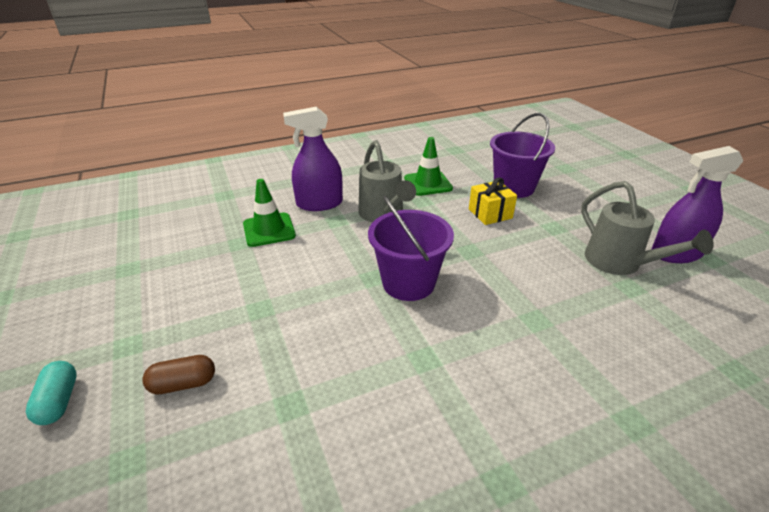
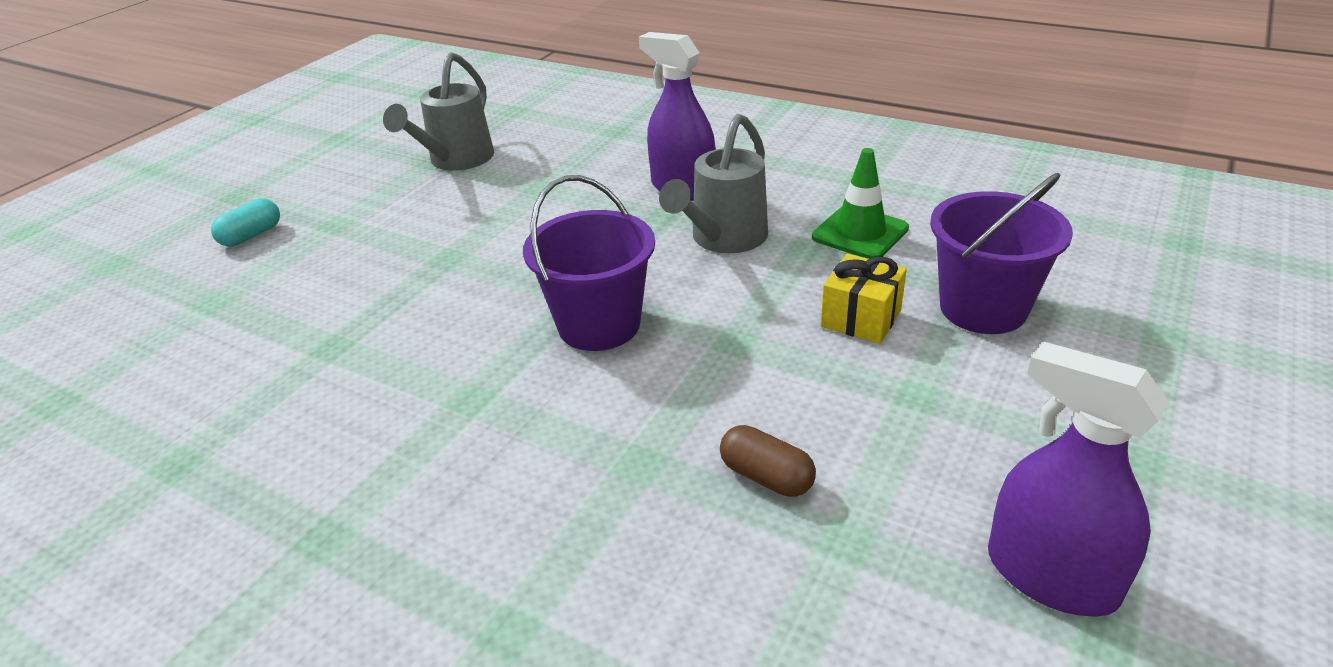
camera: 55 degrees right, 0 degrees up
(183, 384) = (312, 277): brown capsule -> brown capsule (766, 477)
(269, 230) = (586, 189): green traffic cone -> none
(620, 263) = (906, 506): grey watering can -> grey watering can (456, 161)

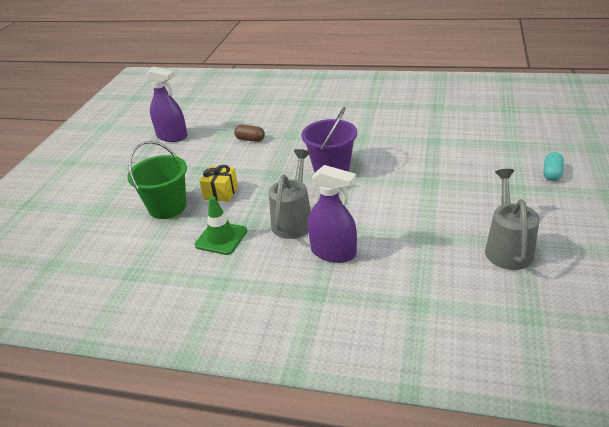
camera: 165 degrees right, 0 degrees up
(983, 308) = (167, 207): purple bucket -> green bucket

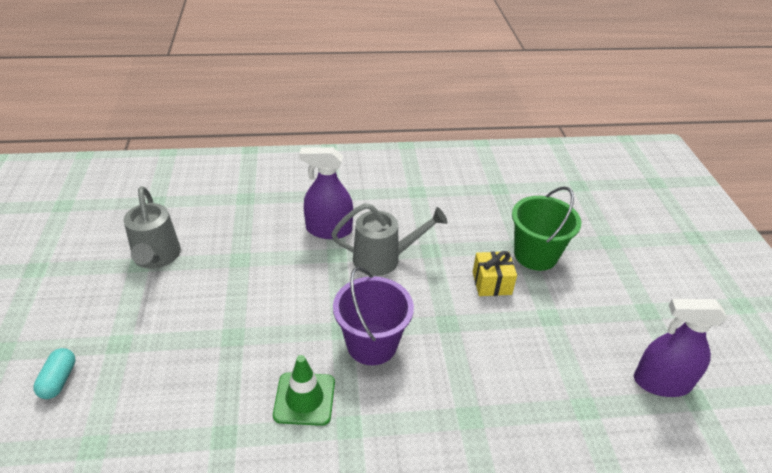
camera: 155 degrees right, 5 degrees up
(221, 238) = (447, 229): green traffic cone -> green traffic cone (304, 399)
(250, 139) = (529, 393): brown capsule -> none
(294, 220) = (384, 259): grey watering can -> grey watering can turned 90 degrees counterclockwise

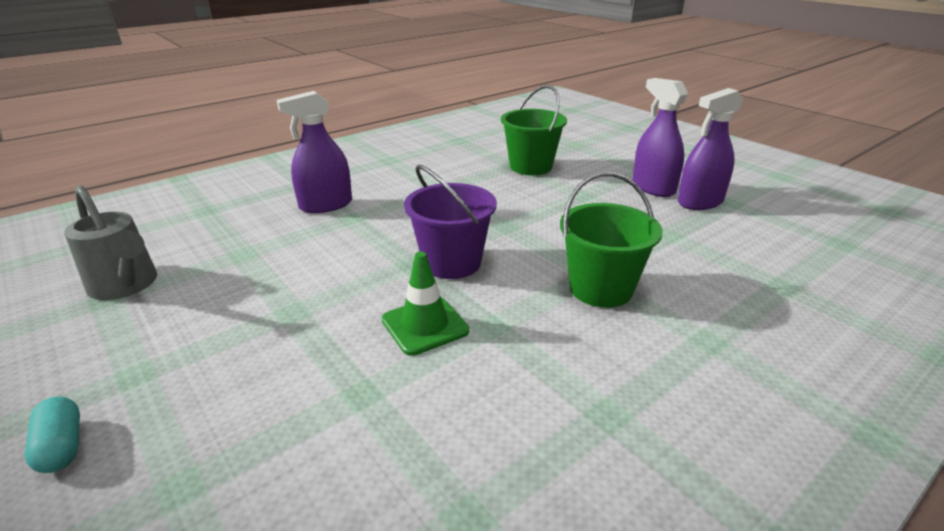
camera: 30 degrees left, 10 degrees down
(384, 259) = (402, 206): grey watering can -> none
(462, 437) = (601, 289): none -> green bucket
(491, 283) = (515, 192): yellow gift -> none
(631, 339) = (653, 188): none -> purple spray bottle

